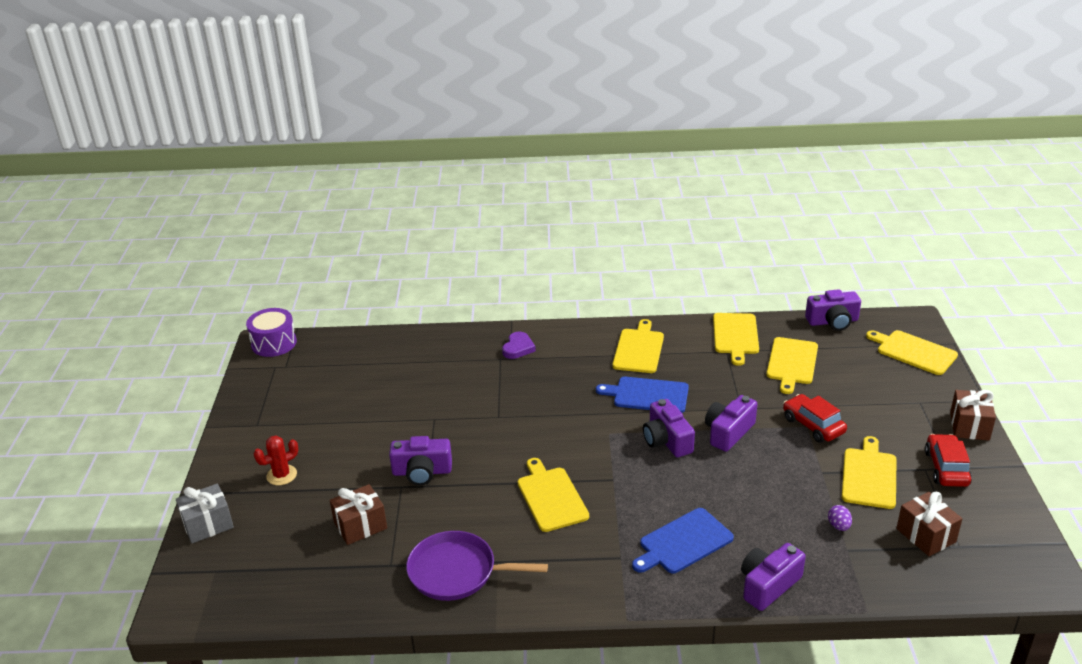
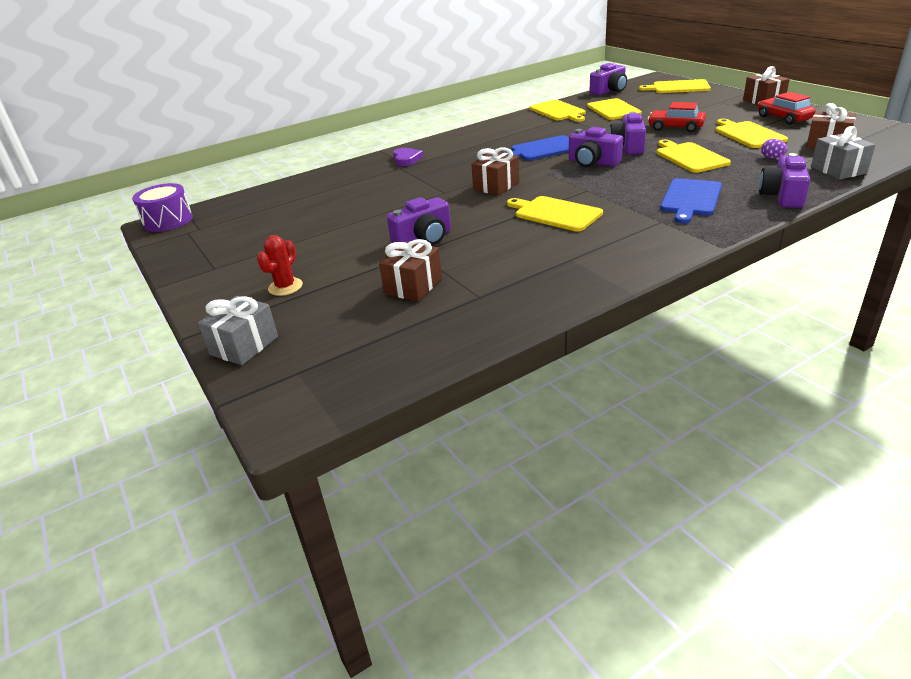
camera: 30 degrees left, 0 degrees up
(457, 572) = (546, 277): purple pan -> none
(547, 431) = (496, 186): none -> brown gift
(639, 349) = (501, 134): yellow cutting board -> yellow cutting board (690, 157)
(874, 580) = (838, 170): none -> grey gift

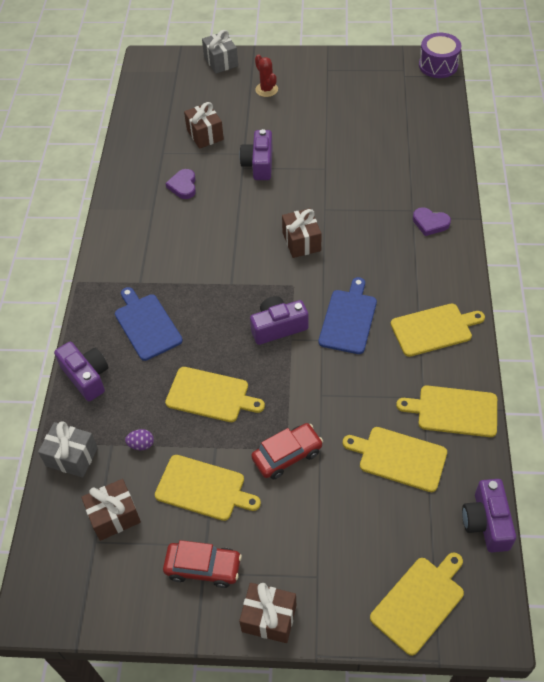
camera: 125 degrees right, 20 degrees up
(512, 259) = (183, 186): none -> purple heart
(555, 213) = (216, 242): yellow cutting board -> yellow cutting board (434, 329)
(628, 146) = (284, 378): purple camera -> none

